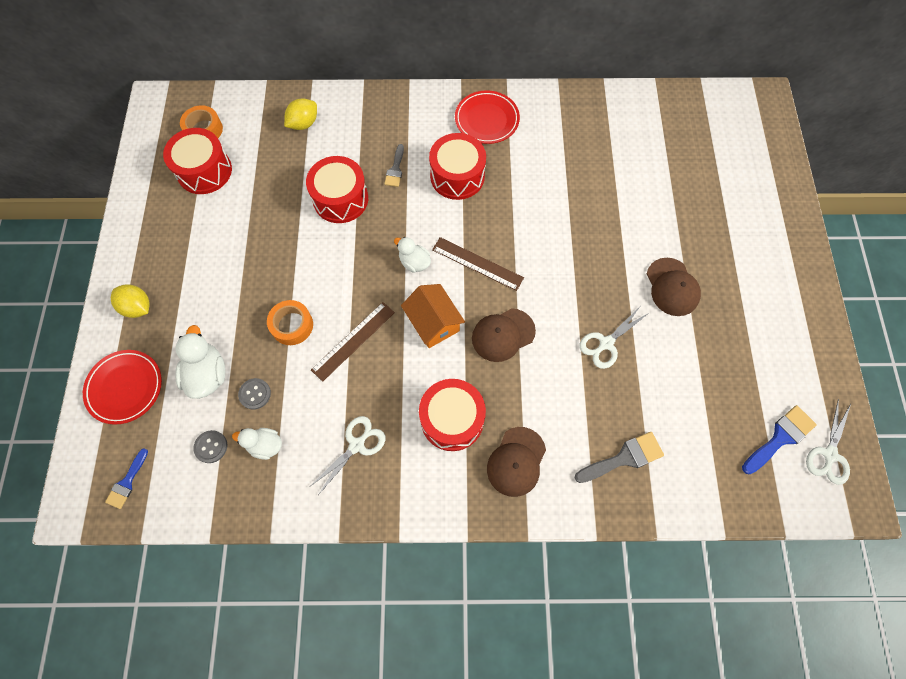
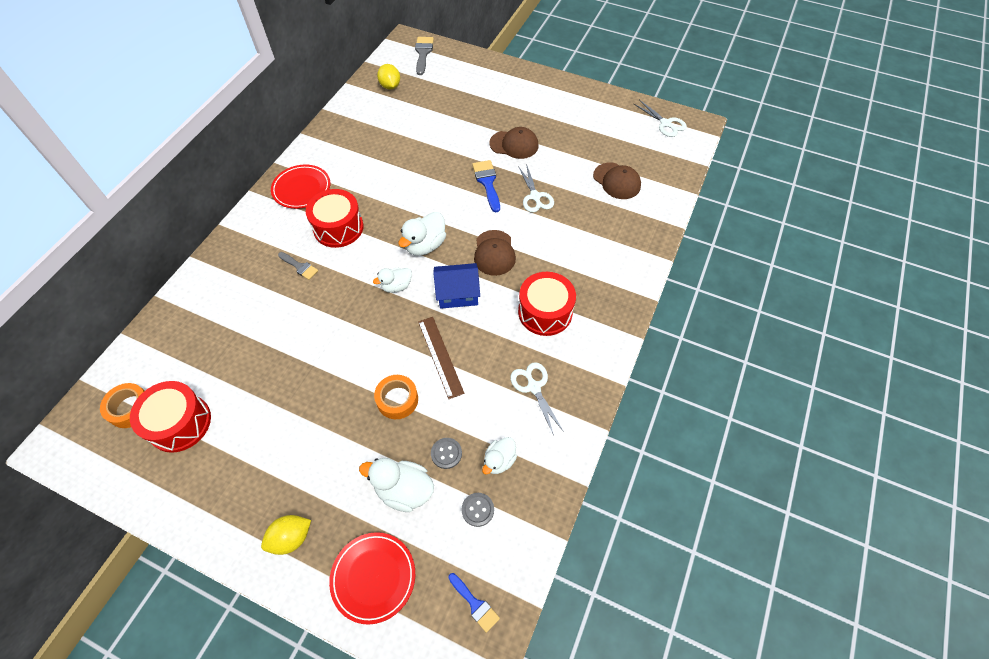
camera: 65 degrees left, 10 degrees down
(303, 124) = (197, 319): yellow lemon -> yellow lemon (390, 86)
(340, 199) = (298, 317): red drum -> none
(433, 323) = (457, 293): orange house -> blue house
(477, 264) = (425, 245): brown ruler -> white duck
(516, 461) = (597, 284): brown cap -> brown cap (616, 181)
(623, 458) = (623, 222): grey brush -> grey brush (423, 53)
(780, 438) = (645, 140): blue brush -> blue brush (487, 183)

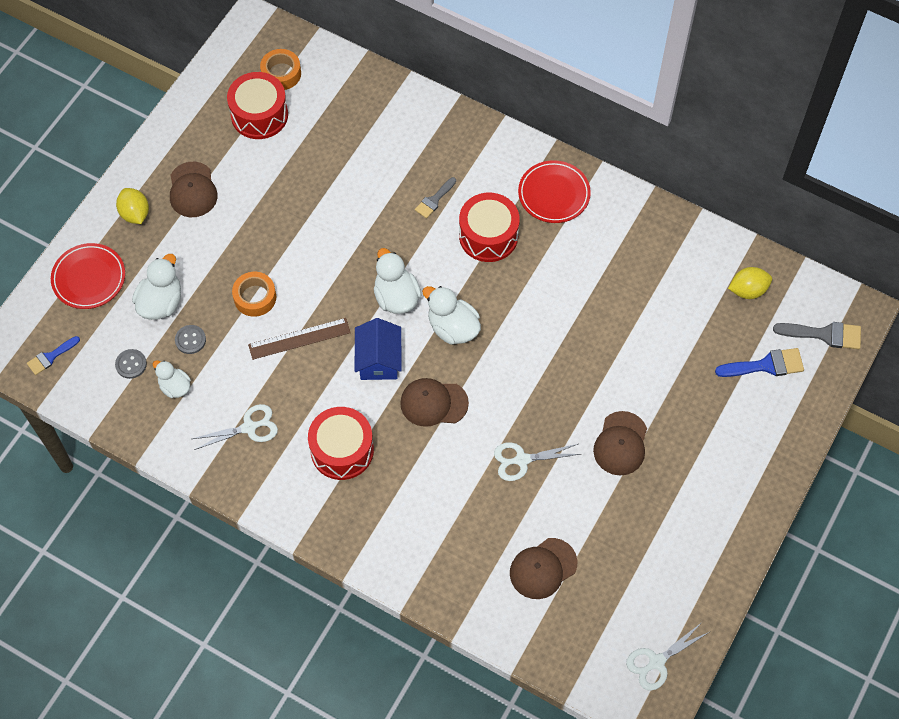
camera: 95 degrees right, 5 degrees up
(266, 478) = (192, 190): none -> brown cap
(396, 286) = (396, 297): white duck -> white duck, size x1.56
(487, 183) = (550, 404): blue brush -> blue brush (765, 365)

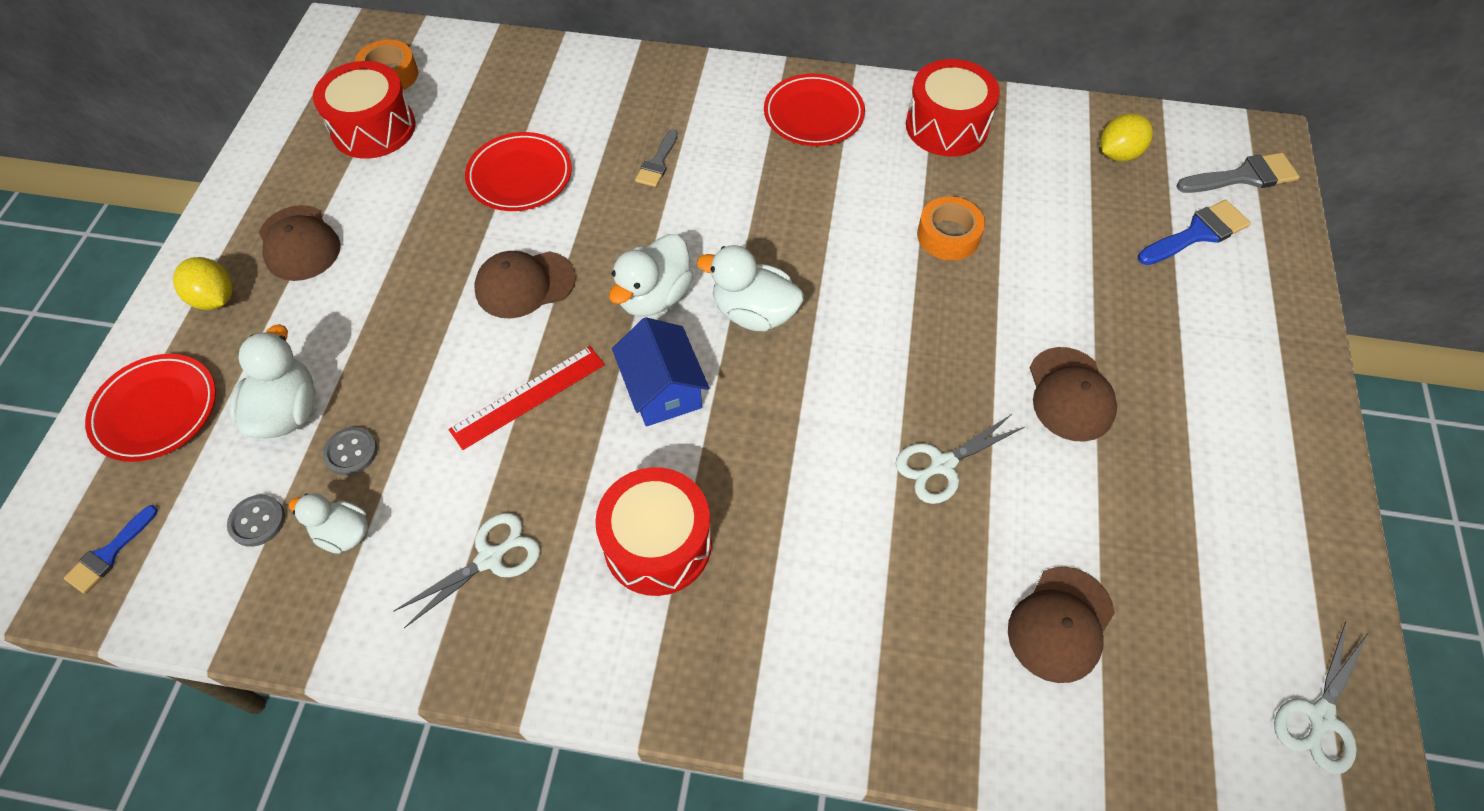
camera: 20 degrees left, 5 degrees down
(255, 297) = (439, 359): orange tape -> orange tape (948, 235)
(299, 338) = (528, 396): brown ruler -> red ruler
(342, 182) = (520, 176): none -> red plate
(396, 297) = (654, 296): white duck -> white duck turned 105 degrees counterclockwise
(433, 403) = (772, 425): brown cap -> brown cap (525, 284)
(488, 236) = (750, 185): red drum -> red drum (946, 126)

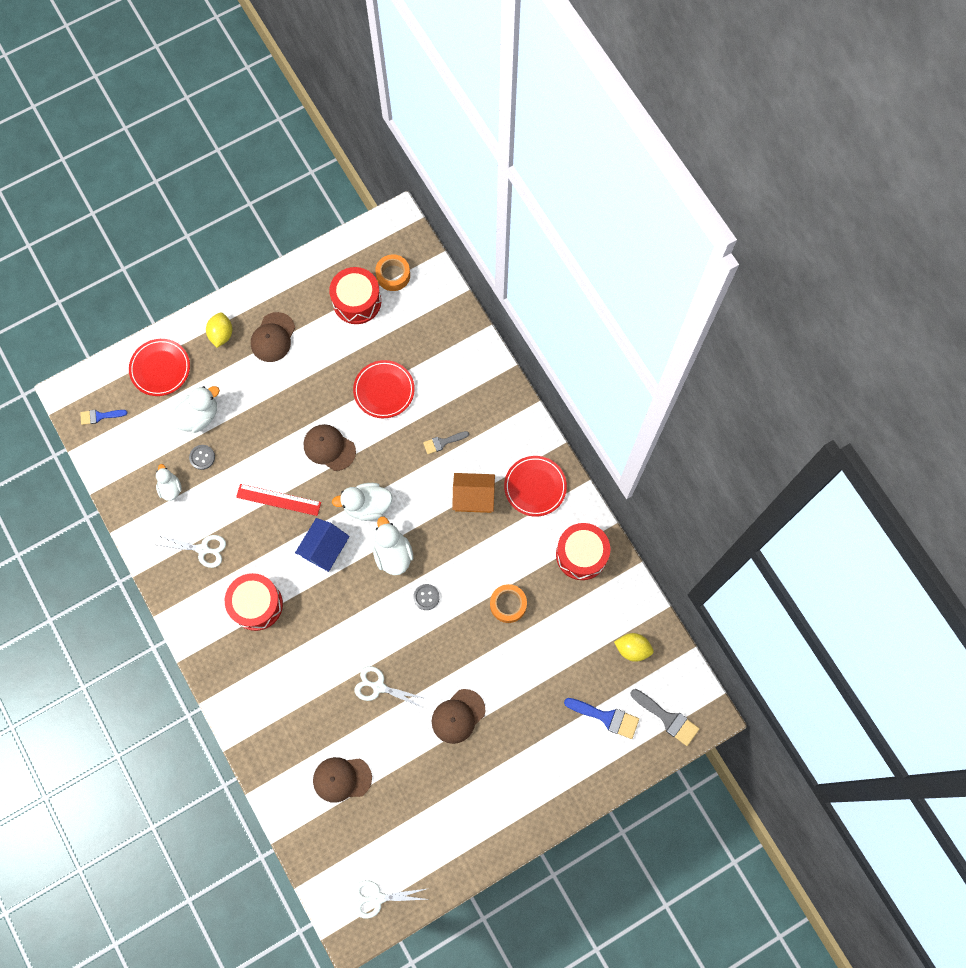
camera: 50 degrees right, 15 degrees up
(257, 521) = (150, 453): grey button -> grey button (426, 597)
(764, 179) = (473, 497): none -> orange house

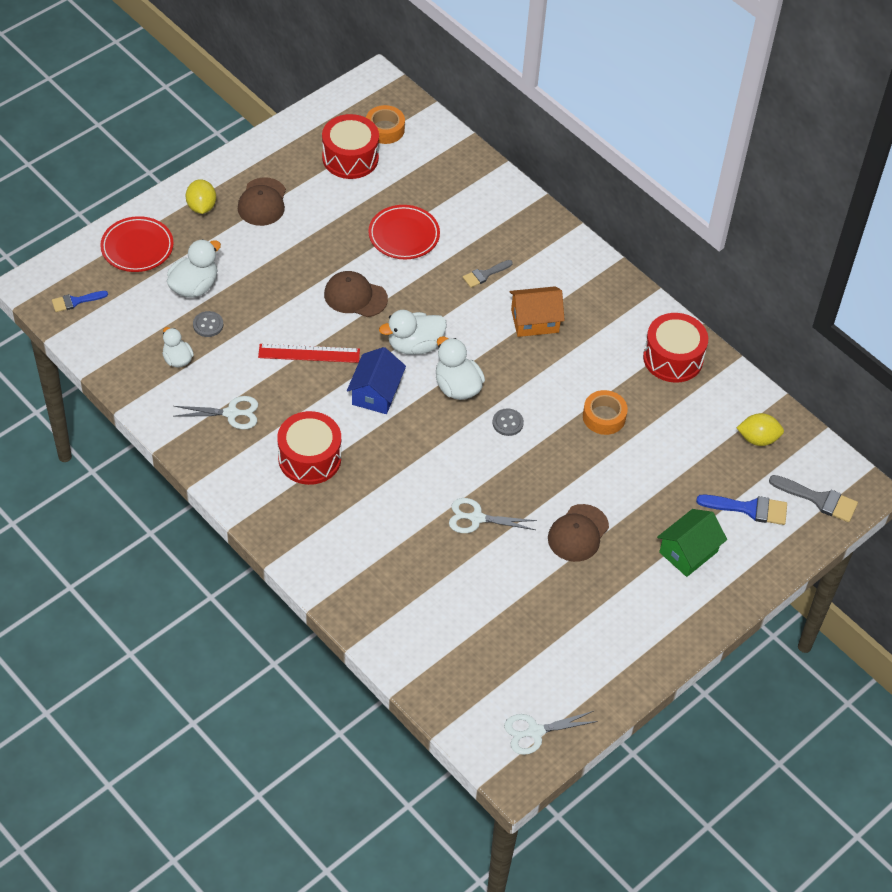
camera: 15 degrees left, 20 degrees down
(342, 779) = (458, 617): brown cap -> none
(535, 487) = (601, 302): red plate -> none
(544, 750) = (688, 552): none -> green house

